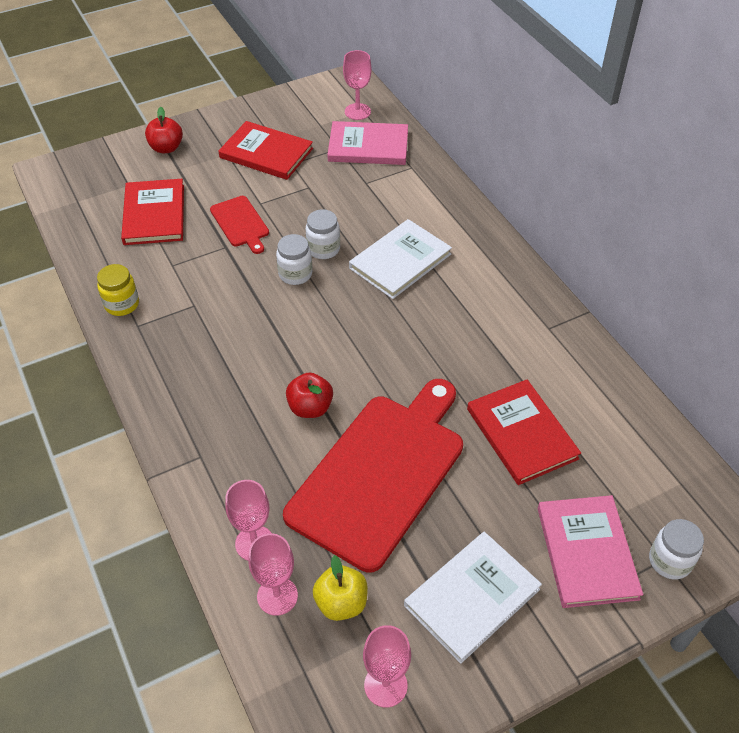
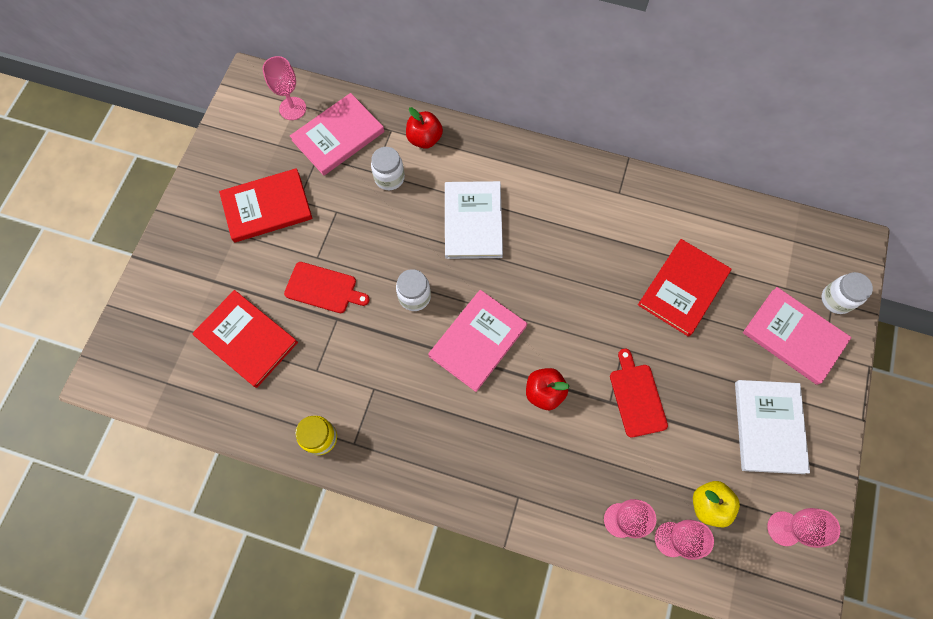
camera: 45 degrees left, 20 degrees up
(166, 148) = (178, 269): red apple -> red apple (424, 139)
(304, 335) = (478, 341): none -> pink book
(323, 249) = (410, 257): white jar -> white jar (389, 178)
(381, 473) = (637, 397): red cutting board -> red cutting board, size x0.45
(522, 433) = (683, 288): red book -> red book turned 75 degrees counterclockwise

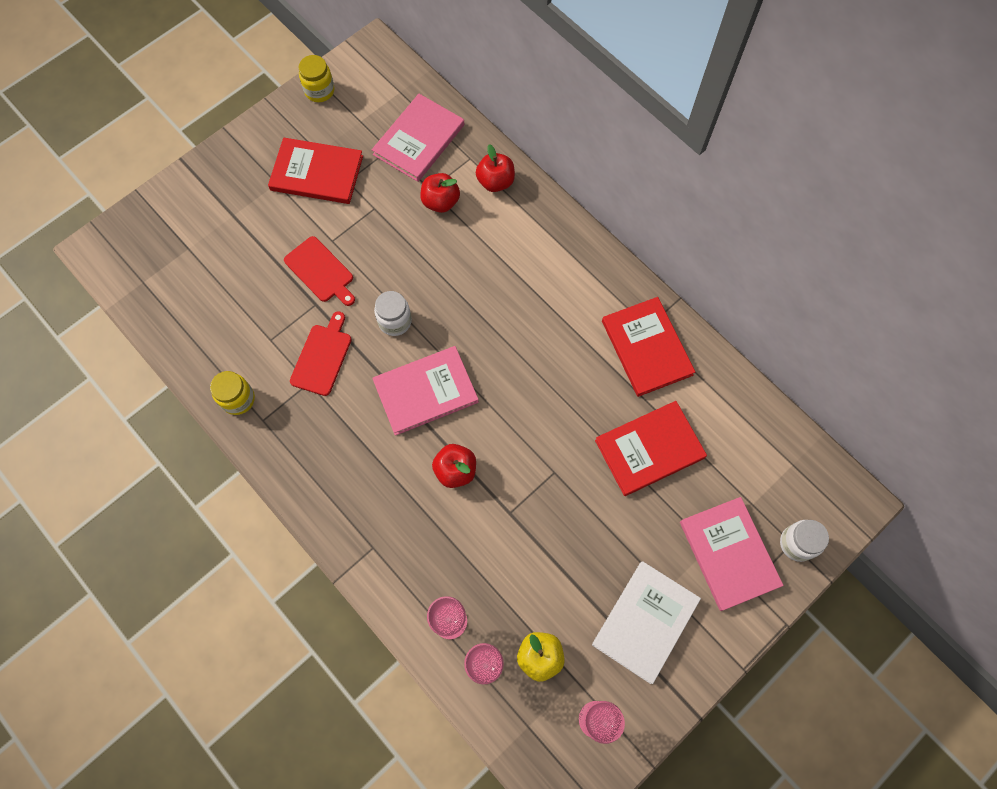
camera: 30 degrees right, 0 degrees up
(225, 136) = (319, 91): none -> yellow jar
(246, 339) = (229, 281): red book -> red book (647, 348)
(292, 108) = (394, 94): pink goblet -> none
(338, 136) = (418, 140): pink book -> pink book turned 45 degrees counterclockwise
(389, 178) = (440, 202): white jar -> red apple
(473, 221) = (491, 281): white book -> none
(637, 397) = (538, 523): red cutting board -> red cutting board (322, 357)

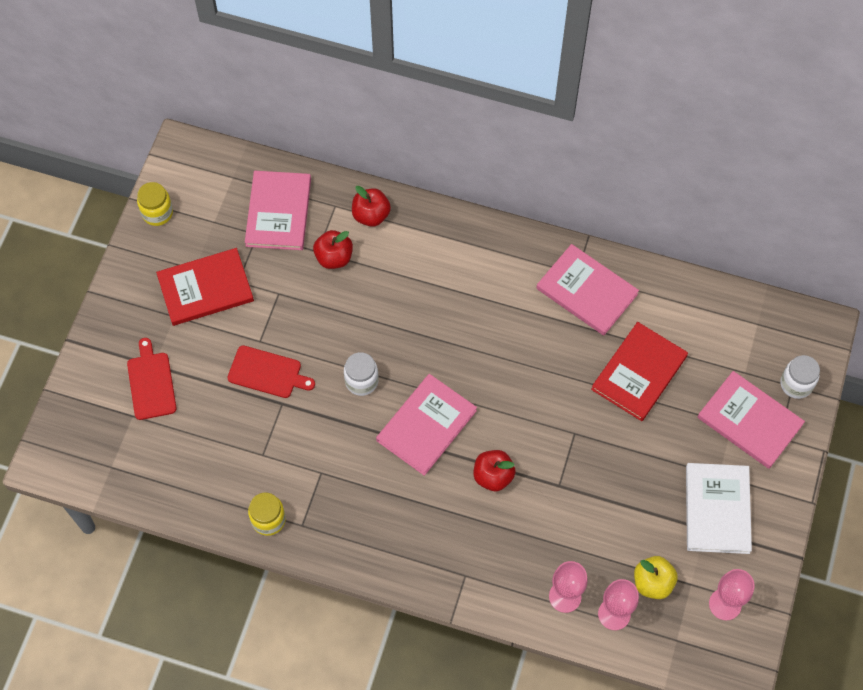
camera: 30 degrees left, 5 degrees down
(322, 357) = (318, 444): red cutting board -> red cutting board (151, 383)
(647, 348) = (587, 291): red book -> pink book

